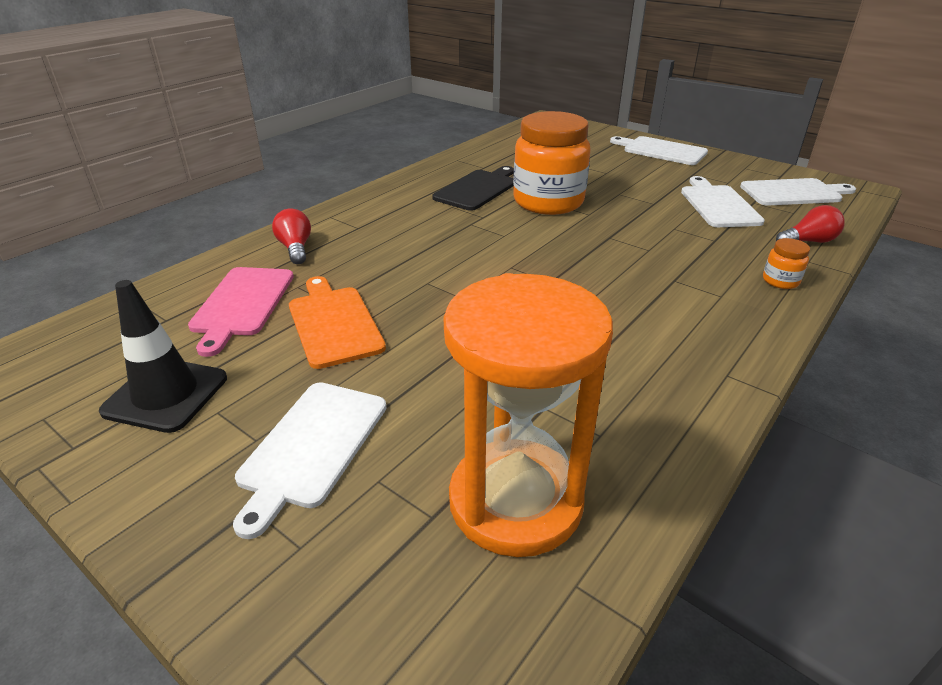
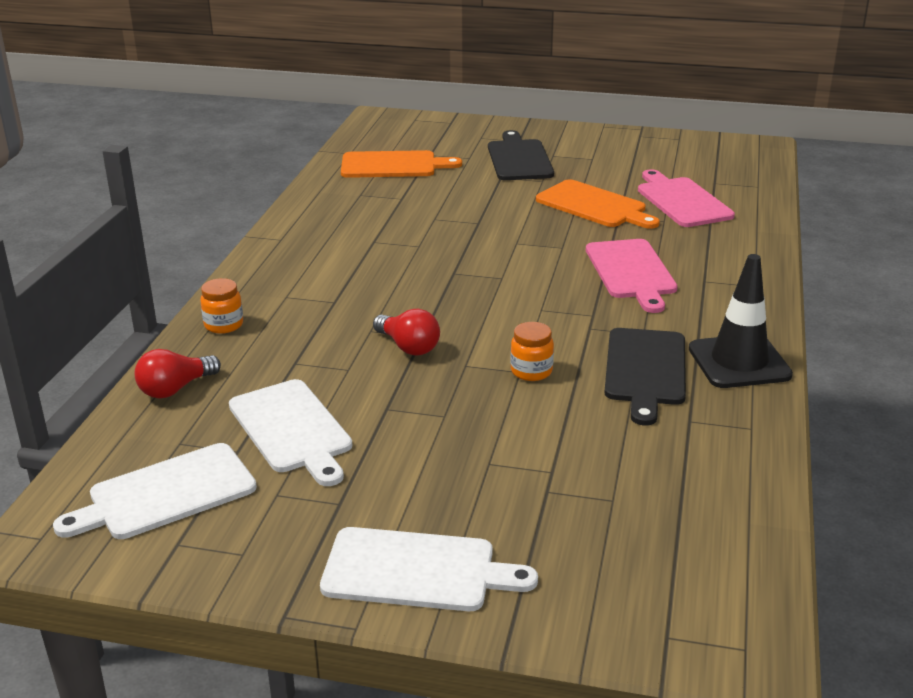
camera: 155 degrees right, 5 degrees down
(166, 394) = (634, 157): black traffic cone -> black traffic cone (739, 362)
(295, 248) = (723, 246): red light bulb -> red light bulb (408, 347)
(311, 446) = (519, 159): white cutting board -> black cutting board
(401, 246) = (631, 272): none -> pink cutting board
(515, 501) = (393, 165): orange hourglass -> orange cutting board
(548, 202) = (531, 371): orange jar -> orange jar, size x0.40

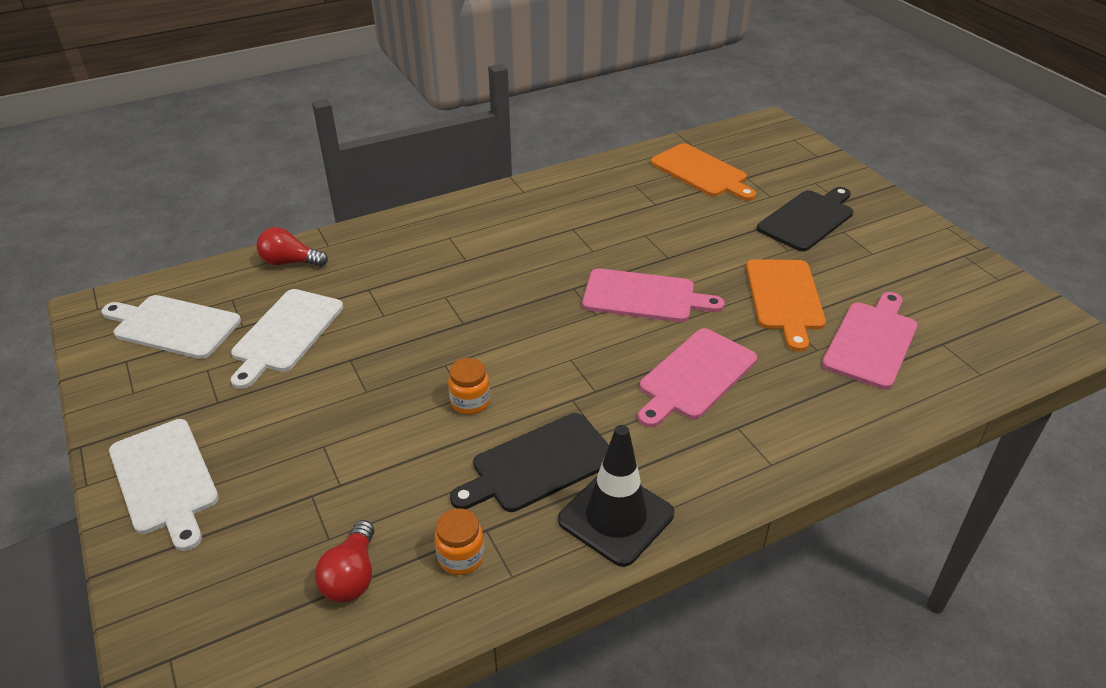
camera: 50 degrees right, 10 degrees up
(224, 325) = (384, 235): orange jar -> orange jar (461, 557)
(408, 347) = (441, 325): red light bulb -> red light bulb (352, 576)
(511, 251) = (644, 297): none -> pink cutting board

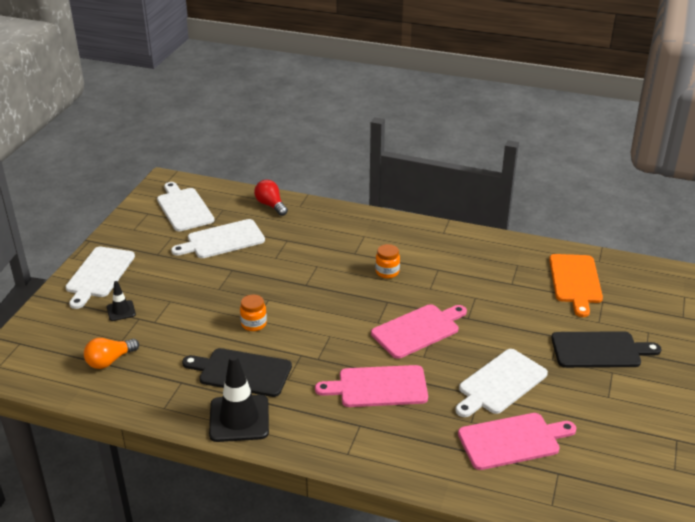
camera: 45 degrees right, 5 degrees down
(271, 503) = (121, 311): none -> black traffic cone
(352, 576) = (110, 361): red light bulb -> orange light bulb
(461, 557) = (156, 385): orange jar -> orange jar (387, 272)
(644, 297) = (418, 330): pink cutting board -> pink cutting board turned 90 degrees counterclockwise
(784, 298) = (500, 383): orange cutting board -> white cutting board

